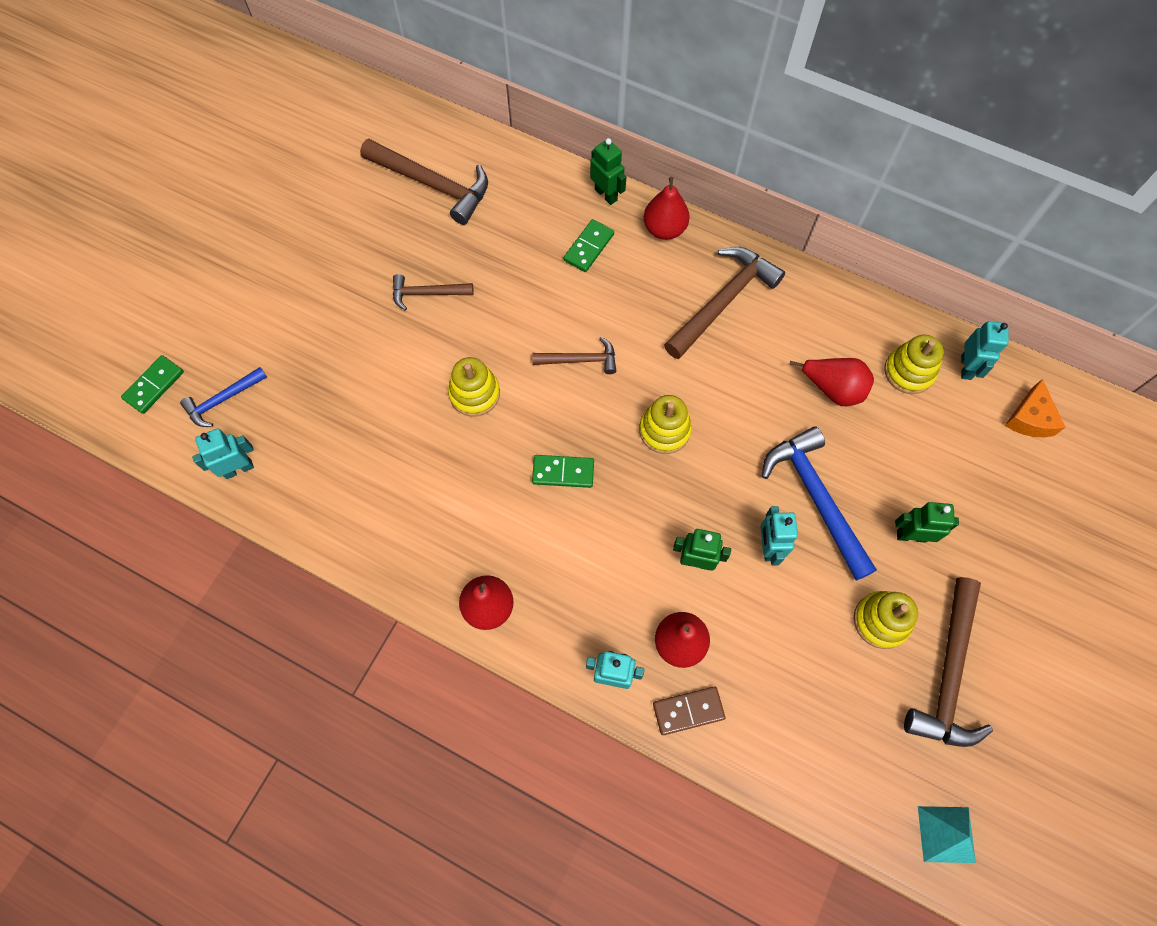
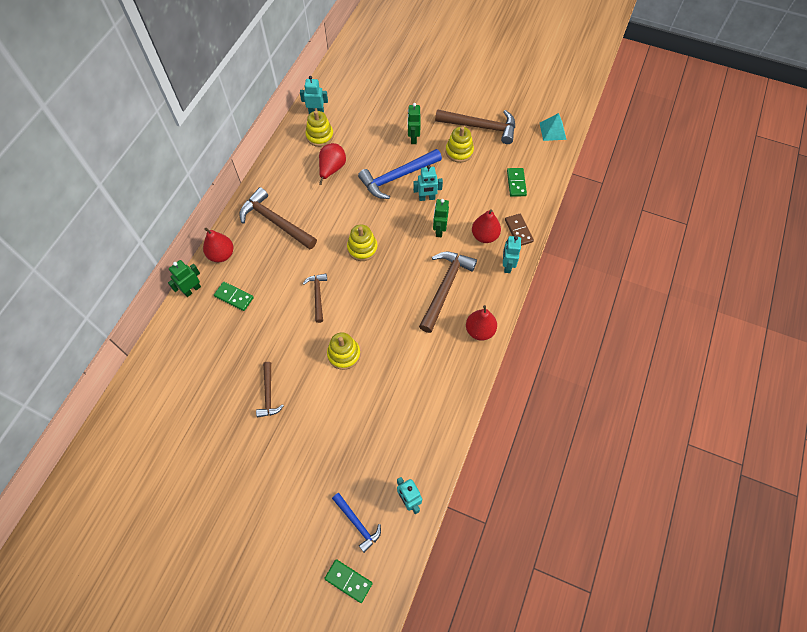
camera: 95 degrees left, 5 degrees down
(432, 185) = (176, 403): brown hammer -> brown hammer (445, 288)
(563, 472) = (393, 299): green domino -> green domino (516, 183)
(1029, 418) = (345, 89): orange cheese -> none

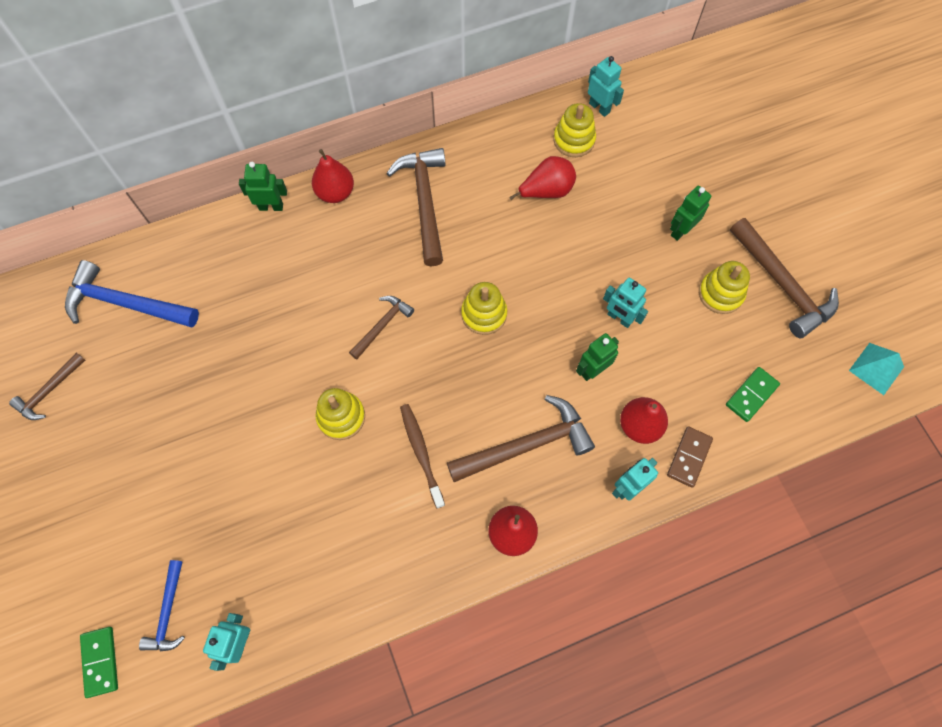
camera: 45 degrees right, 5 degrees up
(234, 297) = (301, 251): green domino -> none
(268, 394) = (228, 387): brown hammer -> brown hammer (49, 391)
(397, 177) = (611, 262): blue hammer -> blue hammer (126, 303)
(401, 335) = (421, 453): none -> brown toothbrush

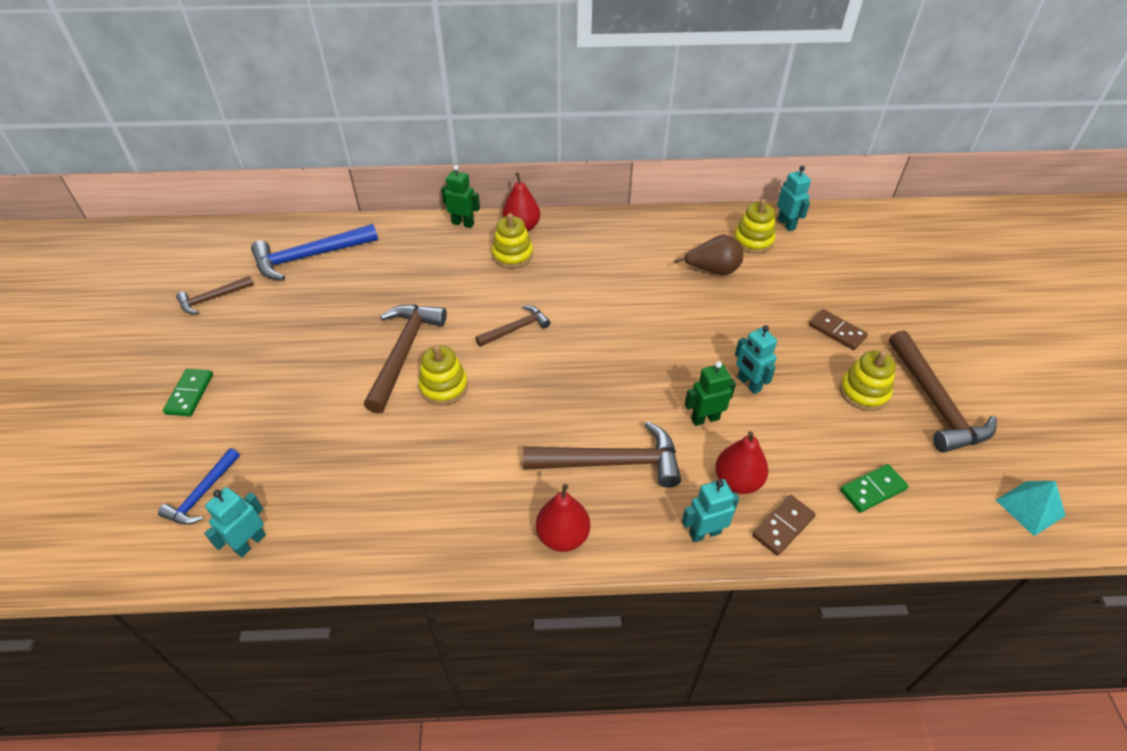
camera: 20 degrees right, 20 degrees down
(100, 661) = (119, 515): green domino -> green domino (190, 394)
(126, 303) = (309, 256): blue hammer -> blue hammer turned 60 degrees counterclockwise
(421, 453) = (504, 438): brown toothbrush -> none
(425, 202) = (597, 251): brown hammer -> brown hammer (404, 353)
(484, 314) = (614, 345): yellow stacking toy -> yellow stacking toy (512, 255)
(546, 191) = (712, 270): red pear -> brown pear
(681, 230) = (837, 331): green robot -> brown domino

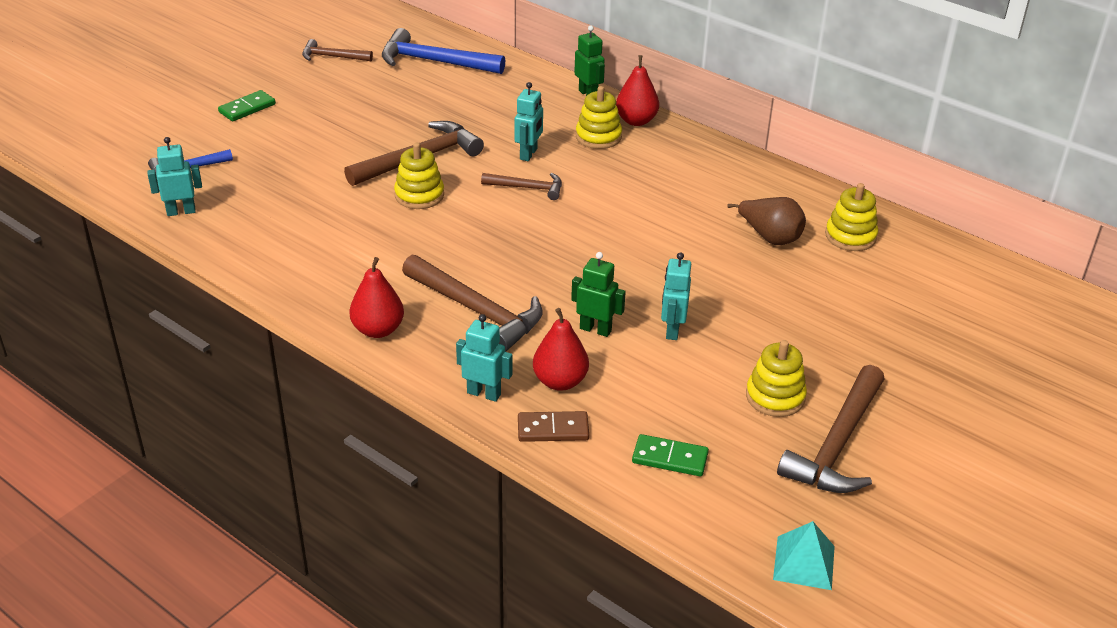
camera: 40 degrees right, 10 degrees down
(786, 224) = (910, 241): turquoise robot -> turquoise robot (529, 154)
(837, 331) = (823, 343): brown domino -> none

